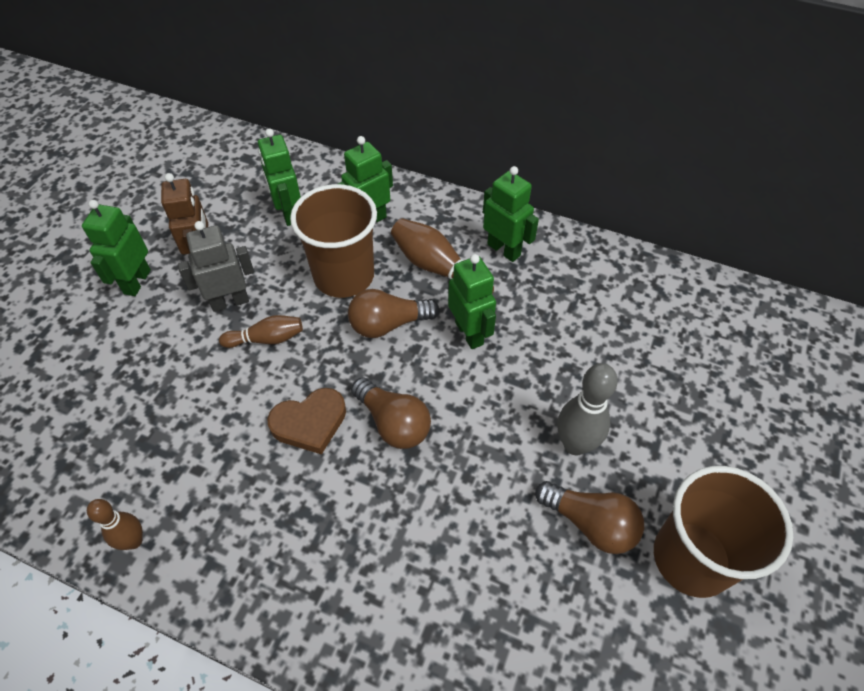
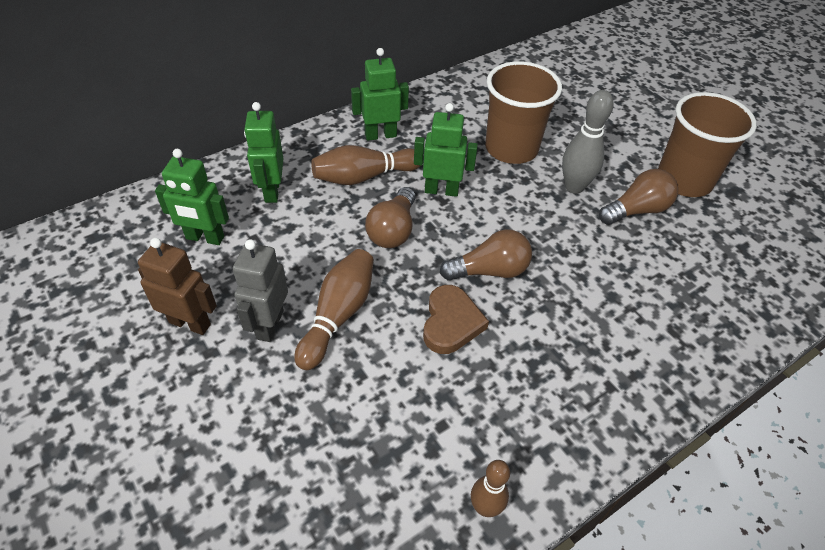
camera: 60 degrees left, 5 degrees down
(137, 282) = (166, 392): green robot -> none
(266, 339) = (338, 315): brown bowling pin -> brown bowling pin, size x1.55
(344, 276) = (317, 234): brown cup -> brown cup (511, 148)

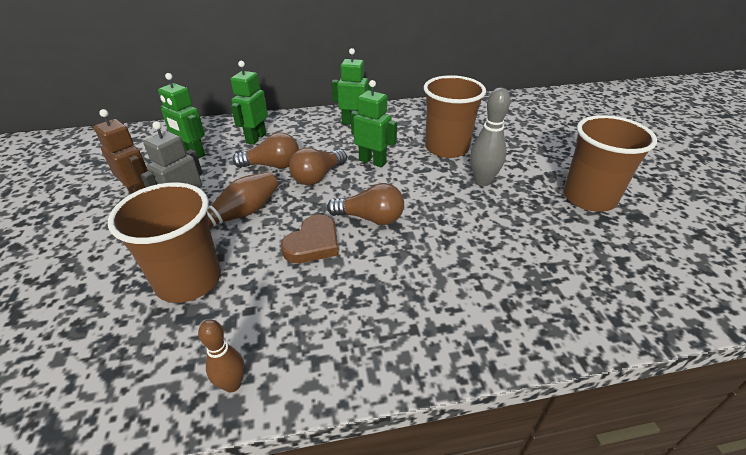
camera: 25 degrees right, 10 degrees down
(349, 415) = (188, 280): none -> brown cup
(364, 177) = (323, 143): brown bowling pin -> none
(636, 210) = (528, 208): brown light bulb -> brown light bulb (272, 165)

